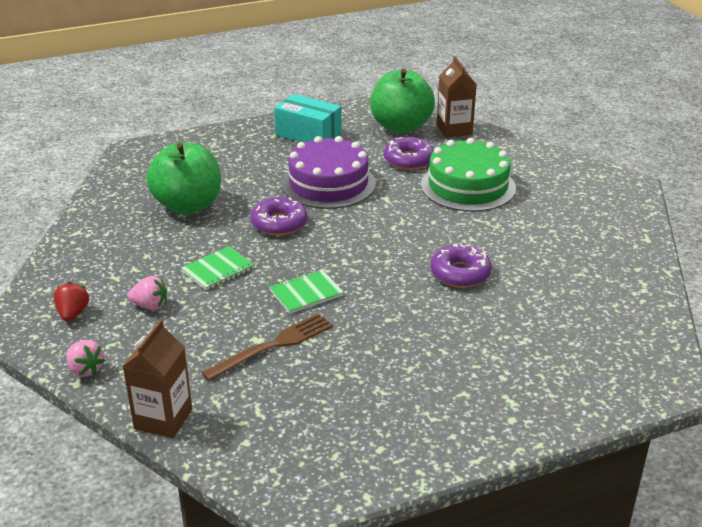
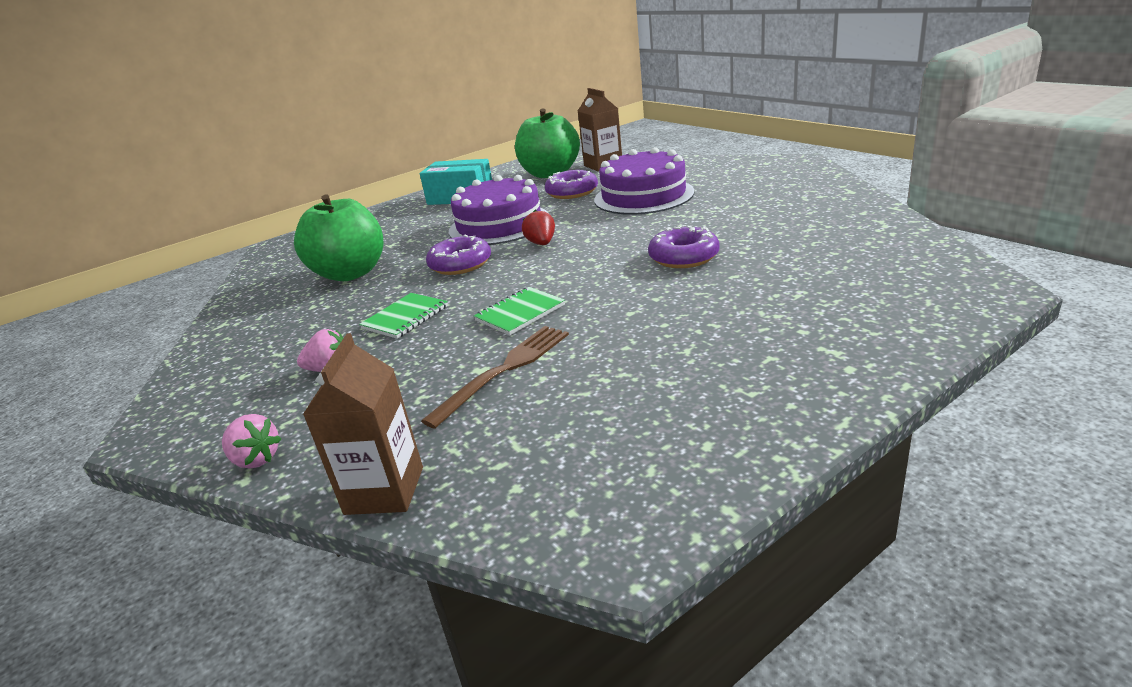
camera: 10 degrees left, 5 degrees down
(73, 314) = (228, 402): red strawberry -> red strawberry (541, 243)
(468, 186) = (643, 196): green cake -> purple cake

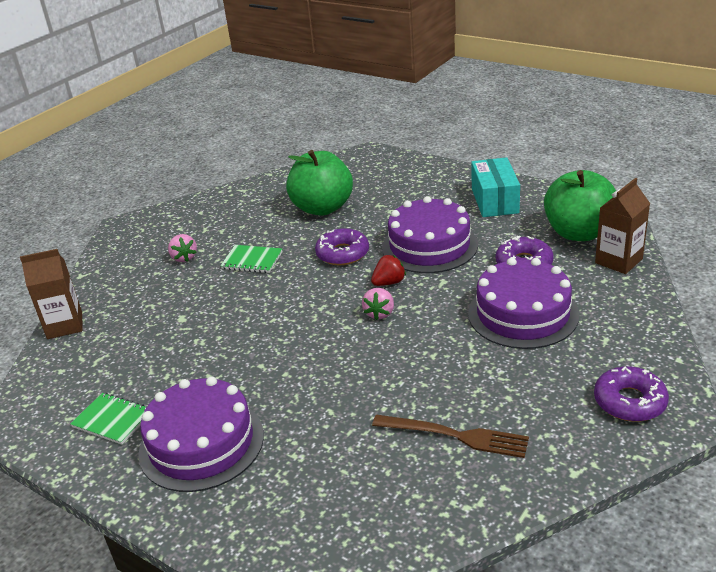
camera: 70 degrees right, 5 degrees up
(256, 459) = (96, 272): pink strawberry -> pink strawberry (379, 313)
(504, 370) = (179, 329): brown fork -> brown fork (455, 436)
(520, 313) = (259, 310): green notebook -> green notebook (112, 420)
(684, 257) = (367, 373): purple donut -> purple donut (629, 401)
(757, 350) = (201, 443): none -> purple cake

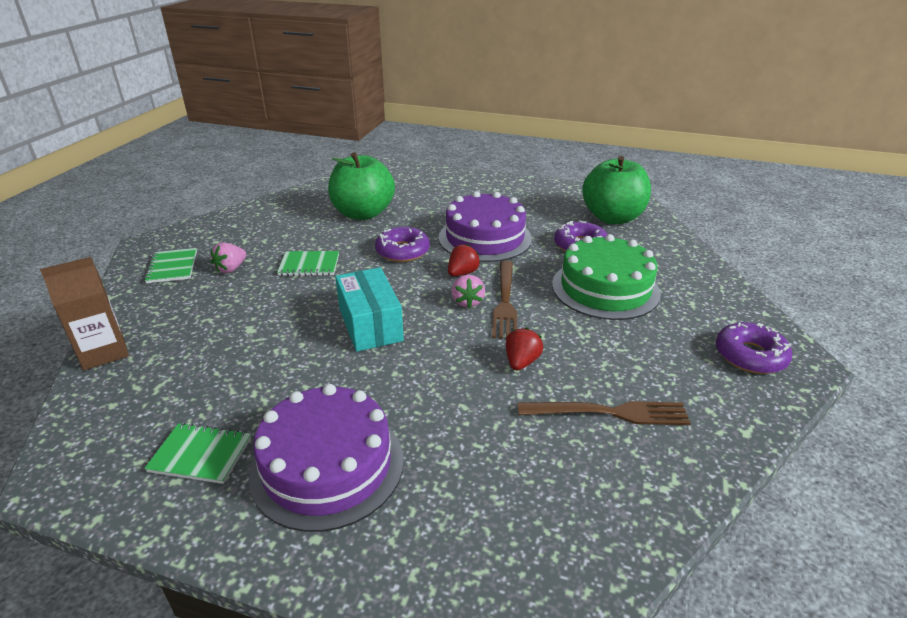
camera: 20 degrees left, 0 degrees up
(137, 251) = (172, 267): none -> green notebook
(184, 258) = (231, 269): pink strawberry -> pink strawberry turned 75 degrees clockwise
(400, 378) = (521, 362): none -> red strawberry
(415, 317) = (505, 302): none -> brown fork
(495, 201) = (524, 197): turquoise box -> turquoise box (370, 324)
(523, 314) = (605, 288): purple cake -> green cake
(618, 261) = (660, 237): brown carton -> none

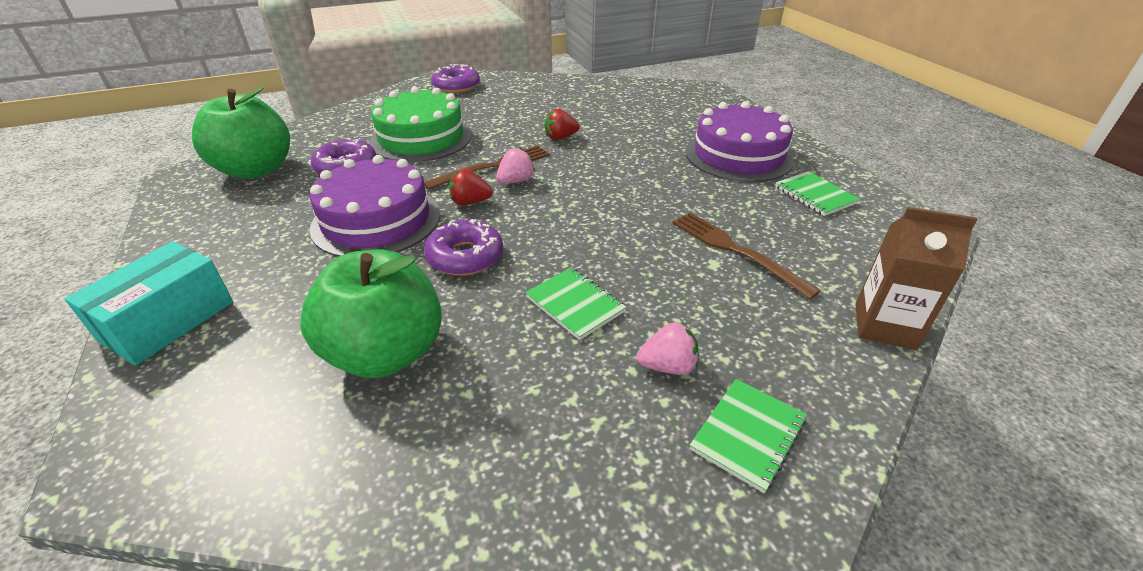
camera: 130 degrees left, 5 degrees up
(370, 324) = (610, 207): turquoise box -> turquoise box (168, 321)
(609, 413) = (567, 105): brown fork -> brown fork (735, 250)

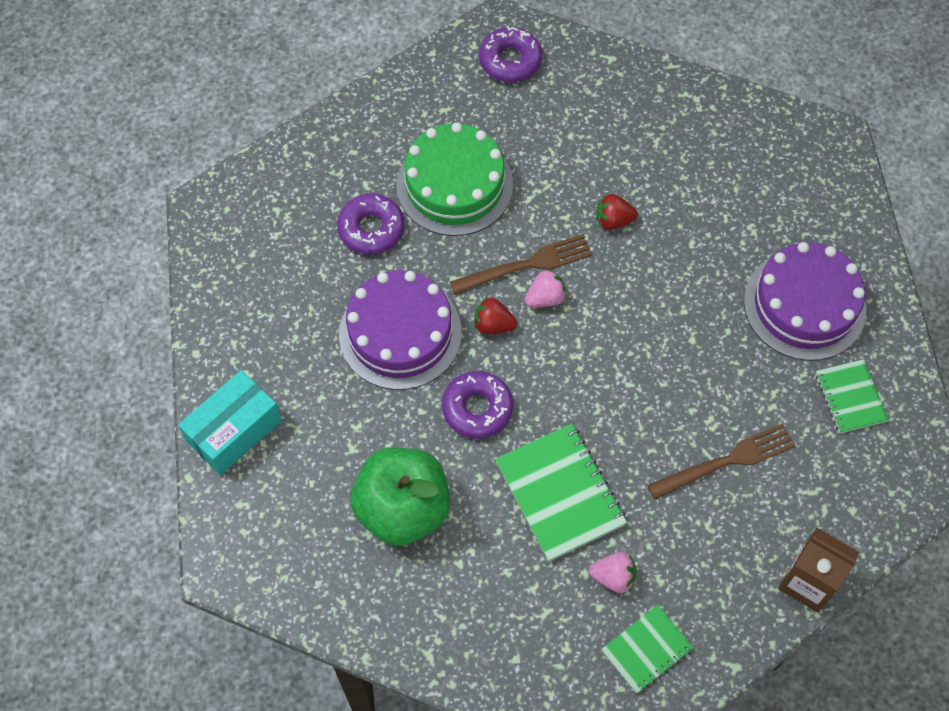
camera: 15 degrees right, 25 degrees up
(256, 170) = (279, 212): green apple -> none
(575, 304) = (560, 493): green notebook -> green notebook, size x1.66
(735, 250) = (726, 461): brown fork -> brown fork turned 90 degrees clockwise

